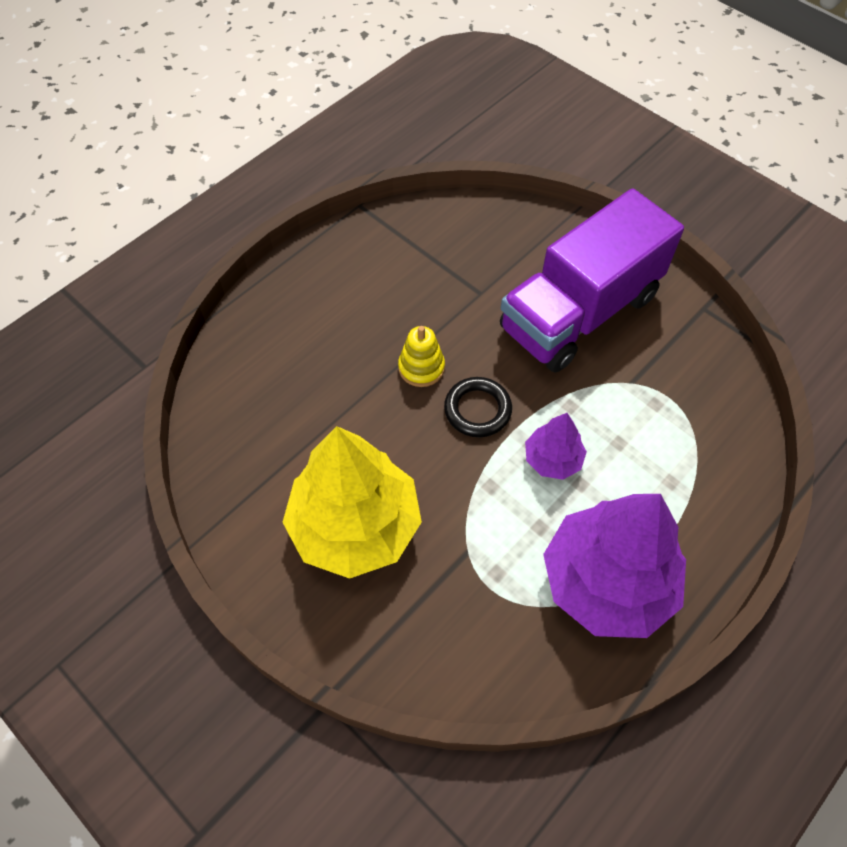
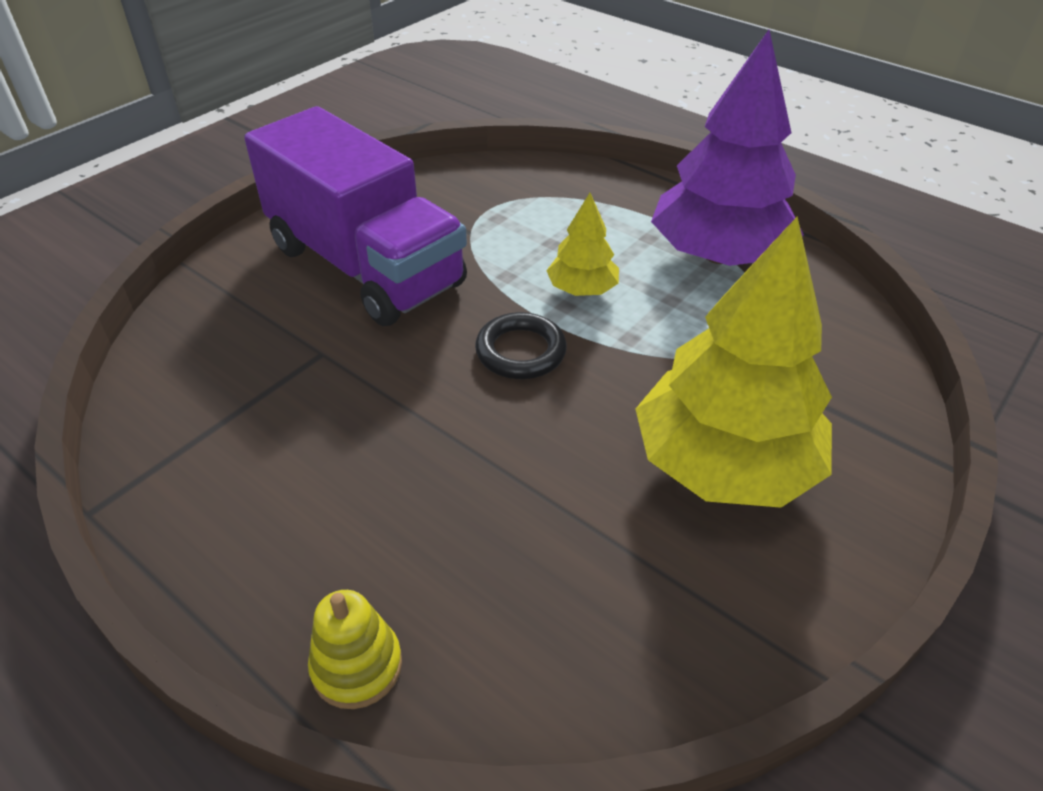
camera: 95 degrees left, 15 degrees down
(421, 368) = (454, 409): yellow stacking toy -> yellow stacking toy (357, 666)
(553, 459) = (582, 289): purple tree -> yellow tree

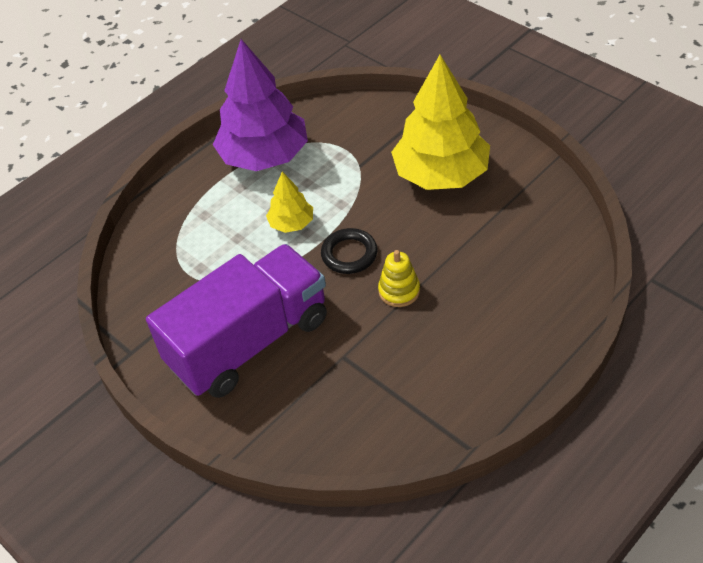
camera: 80 degrees left, 5 degrees up
(357, 666) = (565, 314): yellow stacking toy -> yellow stacking toy (399, 291)

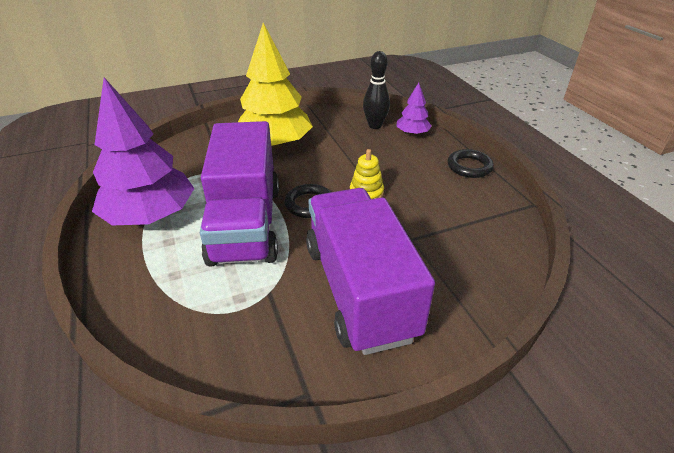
camera: 70 degrees left, 10 degrees down
(291, 223) = (246, 224): yellow tree -> purple truck
(522, 369) = (469, 167): none -> black ring
(555, 242) = (375, 126): none -> black bowling pin
(564, 286) = (412, 133): none -> purple tree

